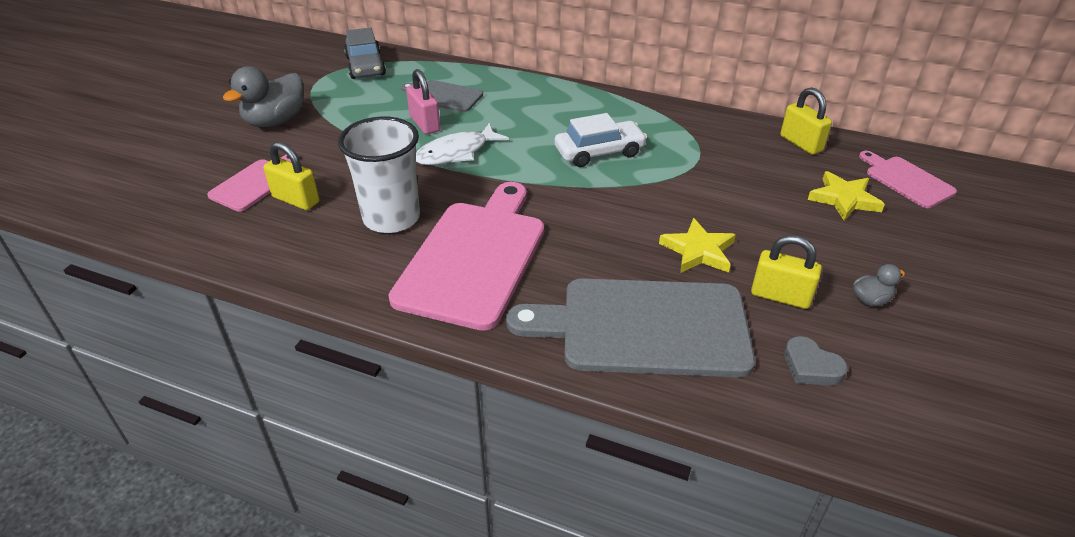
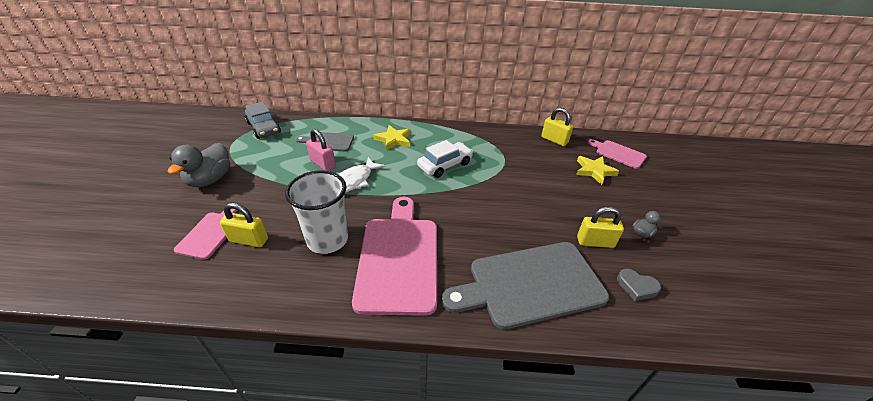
camera: 20 degrees left, 0 degrees up
(698, 251) = (535, 221): yellow star -> yellow star (393, 140)

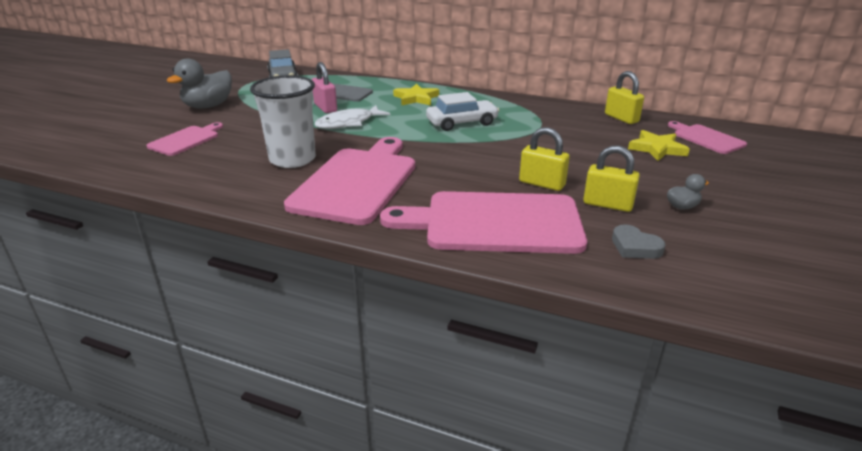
camera: 20 degrees right, 10 degrees down
(249, 240) = (217, 149): yellow padlock -> yellow padlock (542, 183)
(530, 284) = (495, 223): grey cutting board -> pink cutting board

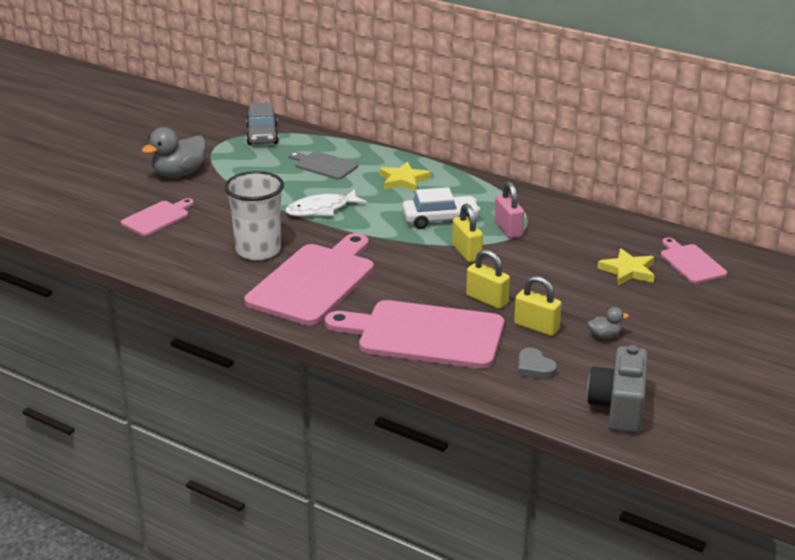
camera: 10 degrees right, 0 degrees up
(325, 108) = (301, 186): pink padlock -> pink padlock (508, 229)
(621, 118) = (617, 228): yellow padlock -> yellow padlock (466, 253)
(761, 282) = (619, 407): none -> grey camera

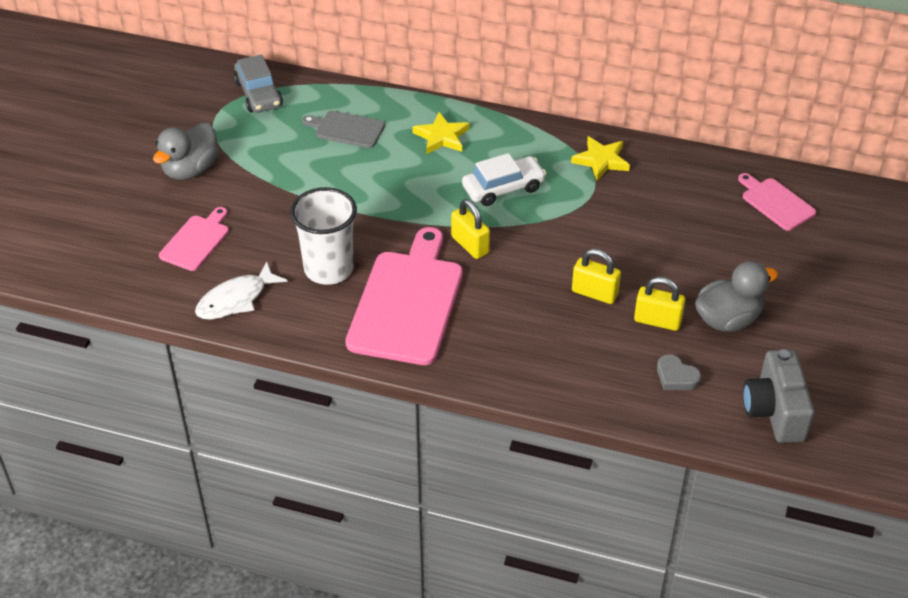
camera: 15 degrees left, 15 degrees up
(321, 210) = (372, 196): white fish -> white fish (236, 299)
(424, 335) = (550, 354): pink cutting board -> none
(466, 253) = (549, 231): yellow padlock -> yellow padlock (470, 245)
(508, 229) = (578, 189): pink padlock -> none
(604, 336) = (728, 319): grey duck -> grey duck, size x2.07
(628, 271) = (719, 226): yellow star -> yellow star (601, 160)

